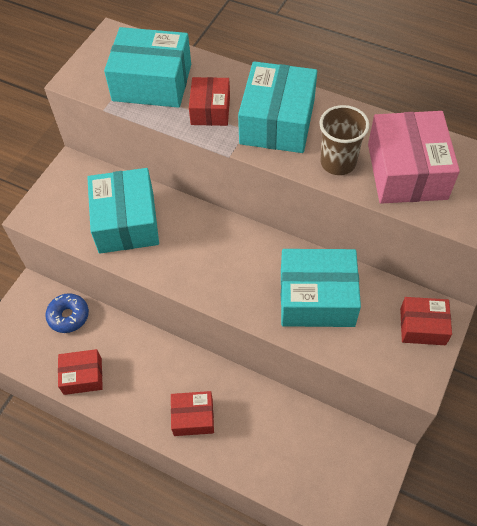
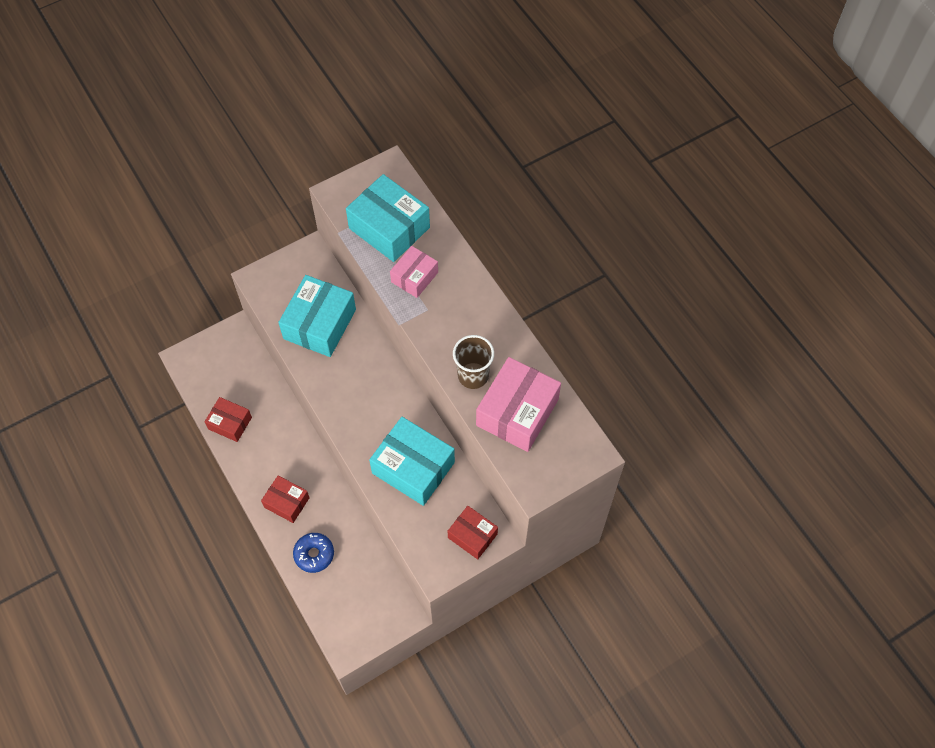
camera: 30 degrees right, 5 degrees up
(68, 316) = (249, 369): blue donut -> blue donut (314, 554)
(210, 110) = (414, 277): red box -> pink box
(277, 122) = (455, 316): turquoise box -> none

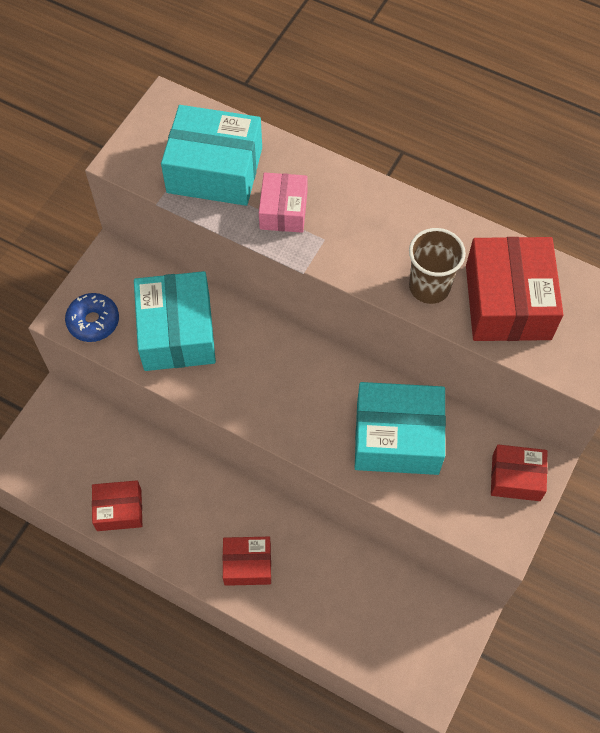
camera: 30 degrees left, 0 degrees up
(314, 554) = (319, 606): blue donut -> blue donut (93, 321)
(517, 412) = (508, 302): pink box -> red box

